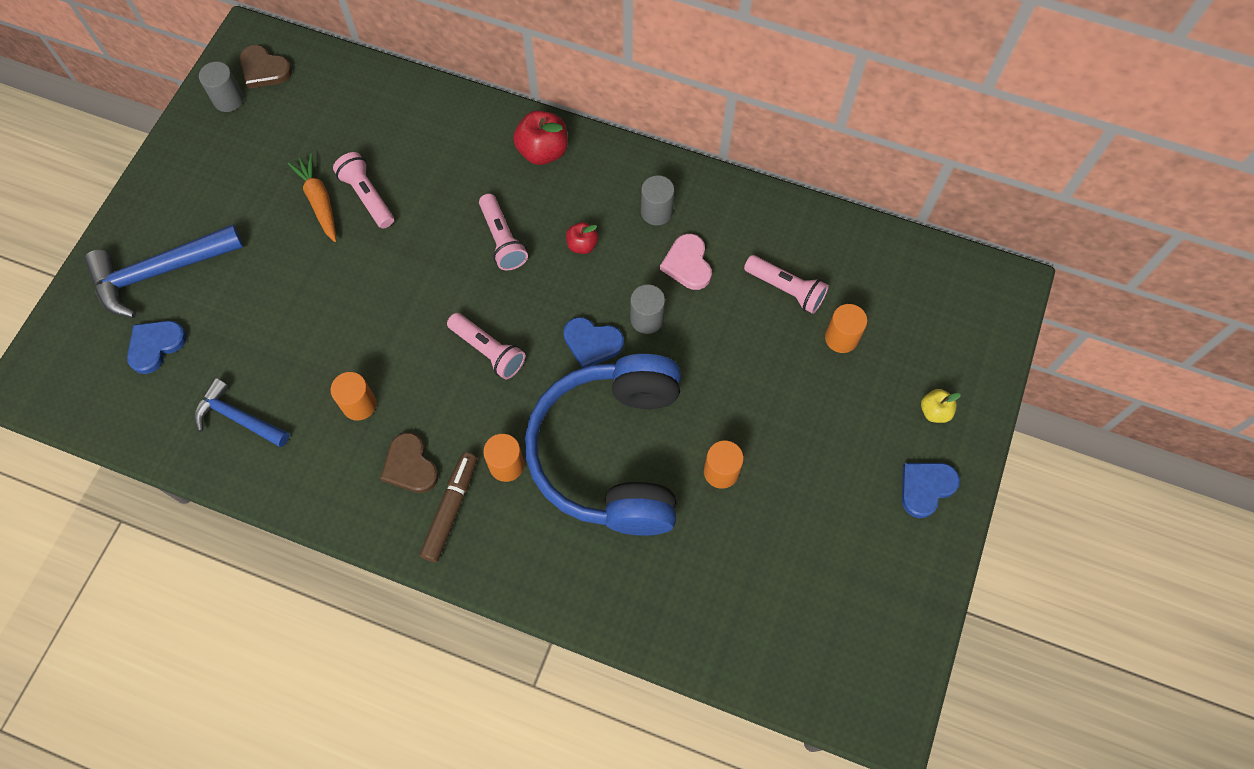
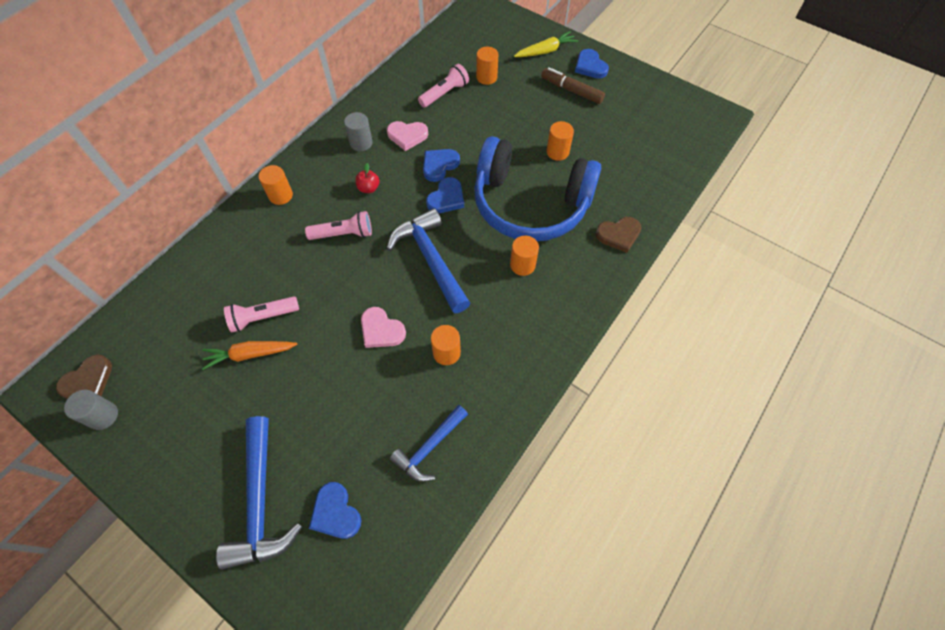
camera: 75 degrees left, 5 degrees down
(375, 324) = (381, 330): none -> pink heart
(410, 466) = (507, 325): brown heart -> brown heart (618, 235)
(451, 509) = (547, 305): brown marker -> brown marker (571, 90)
(488, 351) = (431, 259): pink flashlight -> blue hammer
(543, 151) = (280, 195): red apple -> orange cylinder
(646, 319) = (439, 165): grey cylinder -> blue heart
(934, 411) = (545, 51): yellow apple -> yellow carrot

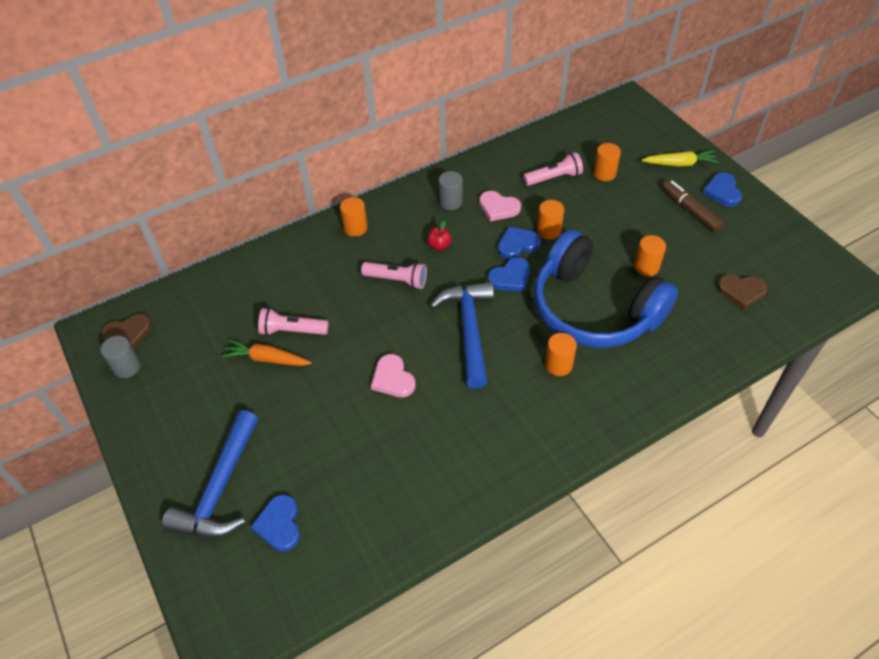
camera: 25 degrees right, 10 degrees down
(429, 447) = (389, 501): blue hammer -> none
(446, 353) = (445, 421): orange cylinder -> orange cylinder (549, 231)
(618, 235) = (675, 368): brown heart -> brown heart (741, 291)

